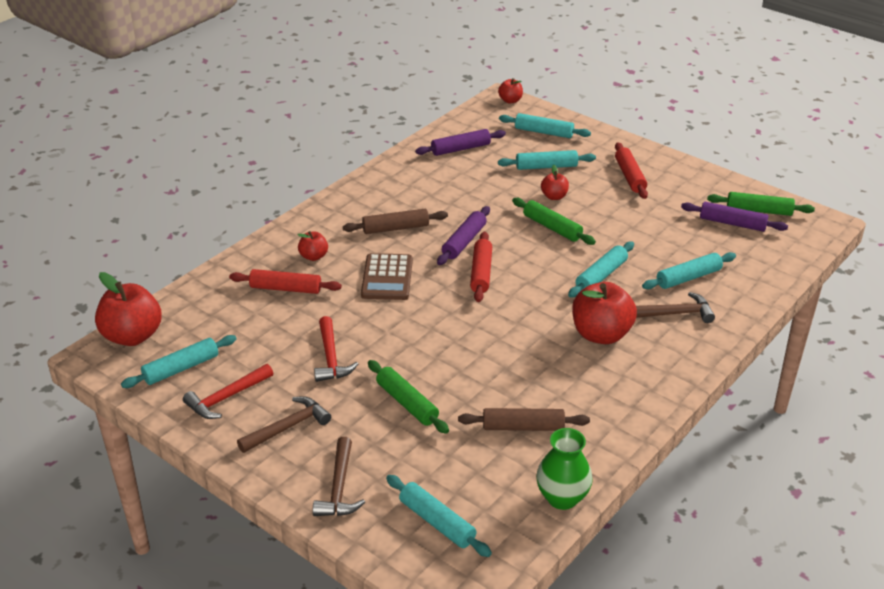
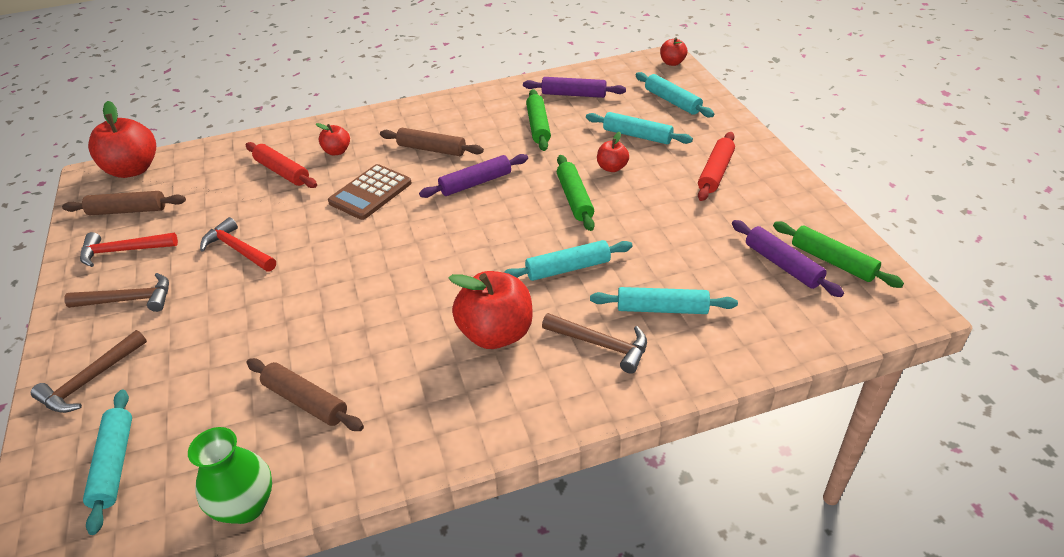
camera: 35 degrees right, 5 degrees up
(181, 368) = (128, 211): turquoise rolling pin -> brown rolling pin
(331, 358) = (238, 249): red hammer -> red hammer turned 105 degrees clockwise
(407, 403) = (241, 323): green rolling pin -> green rolling pin (538, 126)
(481, 273) = (455, 219): red rolling pin -> none

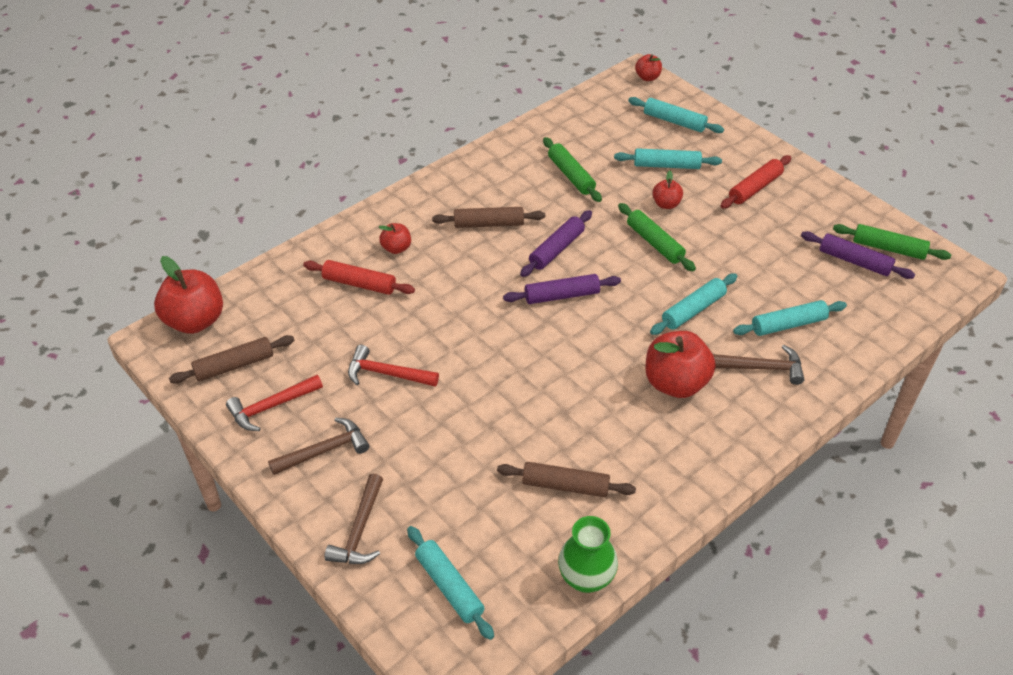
camera: 25 degrees left, 5 degrees up
(370, 193) = (466, 284): brown calculator -> none
(574, 94) = (580, 133): purple rolling pin -> purple rolling pin (562, 295)
(715, 172) = (755, 188): red rolling pin -> red rolling pin turned 45 degrees clockwise

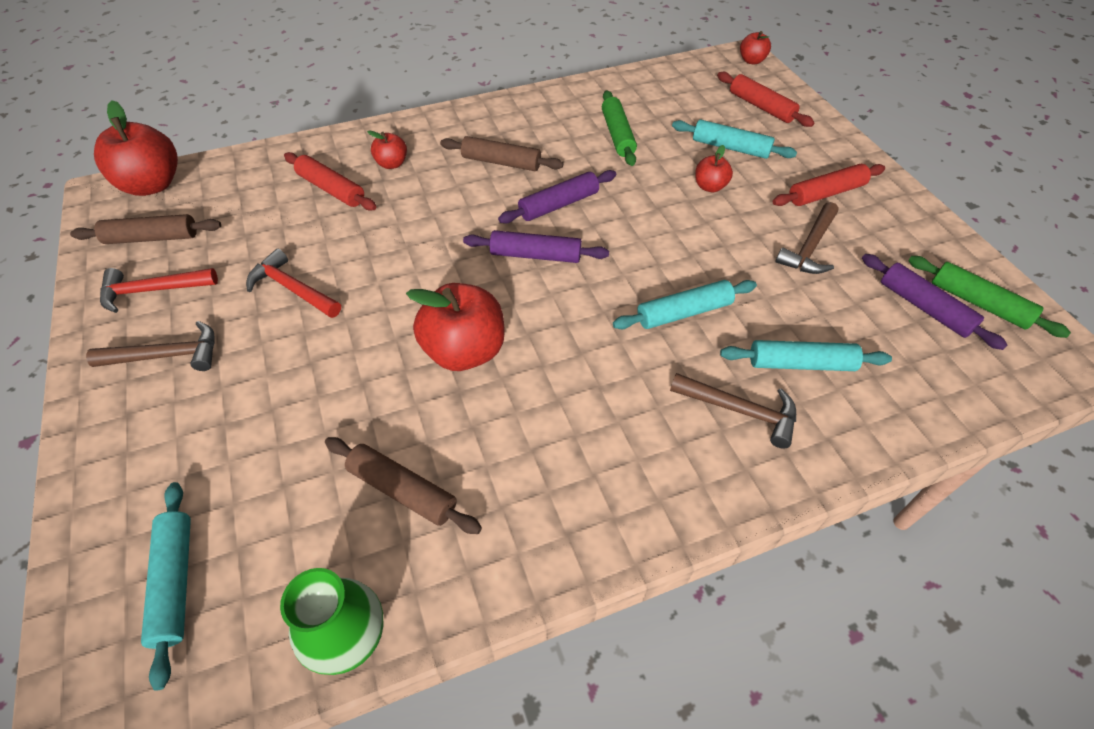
camera: 20 degrees right, 5 degrees up
(359, 530) = (131, 466): brown hammer -> brown hammer (809, 248)
(654, 243) = (675, 225): green rolling pin -> none
(674, 121) = (761, 107): turquoise rolling pin -> red rolling pin
(675, 383) = (616, 397): red apple -> red apple (464, 351)

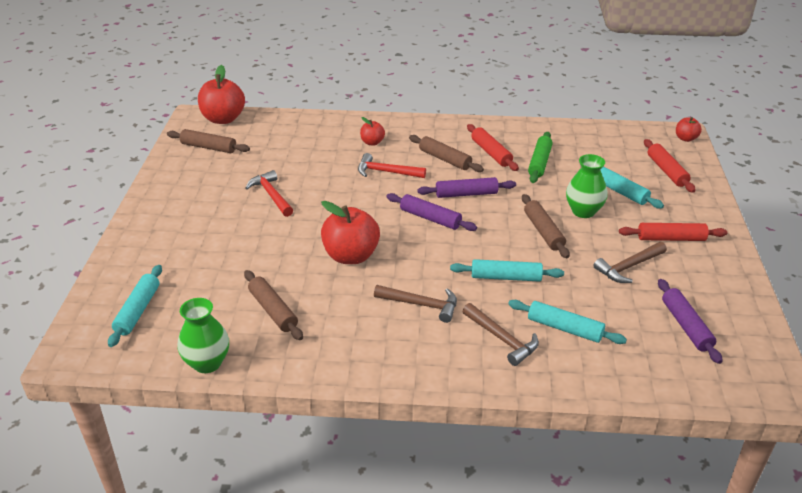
camera: 25 degrees right, 15 degrees down
(152, 291) = (195, 174): red hammer -> red hammer (386, 172)
(168, 355) = (186, 209): brown hammer -> brown hammer (421, 305)
(331, 189) = (326, 147): red rolling pin -> red rolling pin (491, 153)
(684, 229) = (543, 231): none -> brown rolling pin
(710, 187) = (583, 211): red apple -> green vase
(978, 303) = (732, 336): green rolling pin -> none

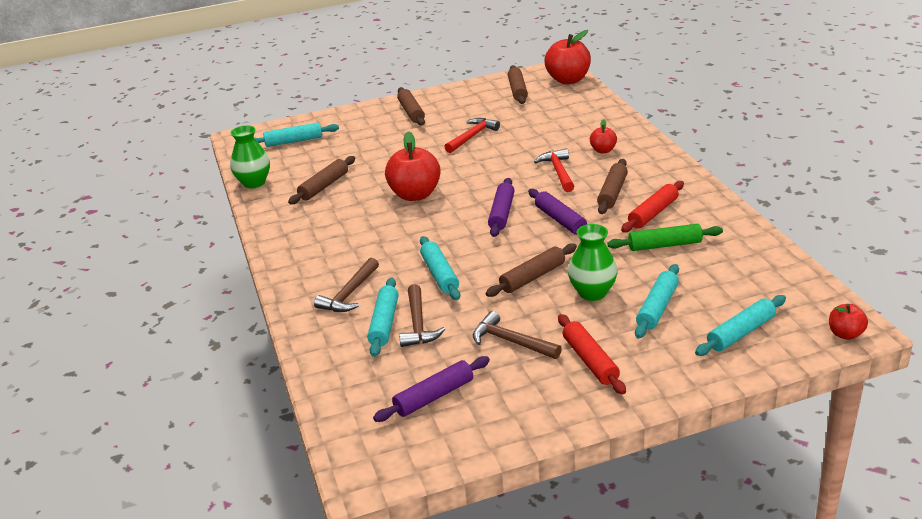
camera: 70 degrees right, 5 degrees down
(173, 215) = (411, 112): none -> brown rolling pin
(421, 305) = (371, 244): brown hammer -> brown hammer (418, 324)
(666, 171) = (741, 333): red rolling pin -> turquoise rolling pin

